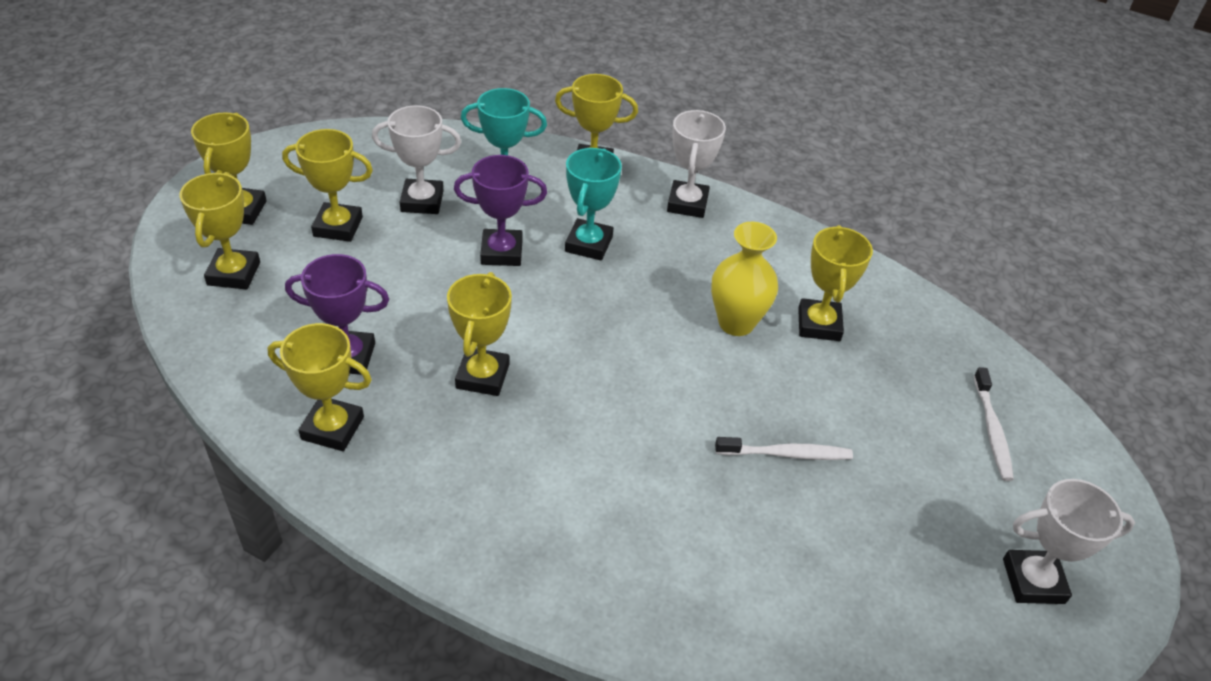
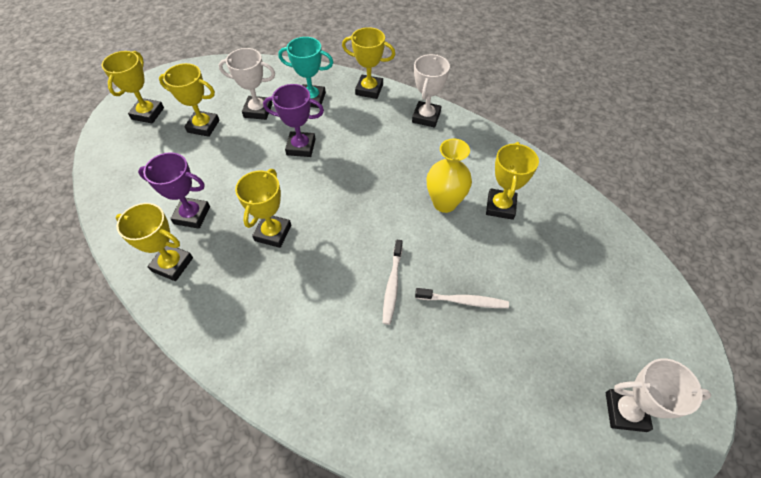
camera: 10 degrees right, 10 degrees up
(234, 273) = (134, 155): yellow trophy -> none
(588, 244) = (357, 143): turquoise trophy -> none
(992, 430) = (611, 292): white toothbrush -> white toothbrush (392, 285)

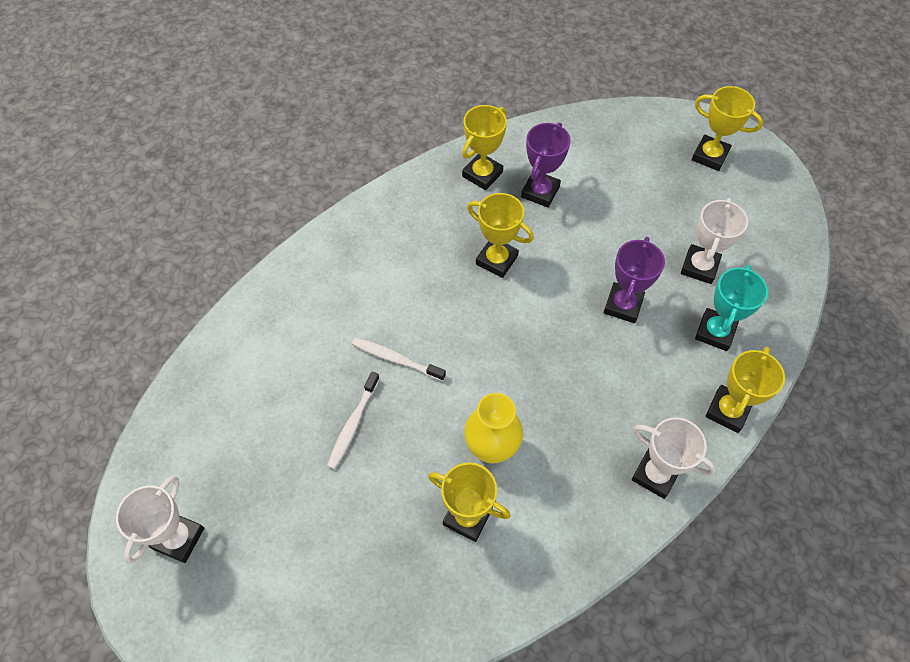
camera: 105 degrees right, 5 degrees up
(203, 126) = (678, 208): yellow trophy -> none

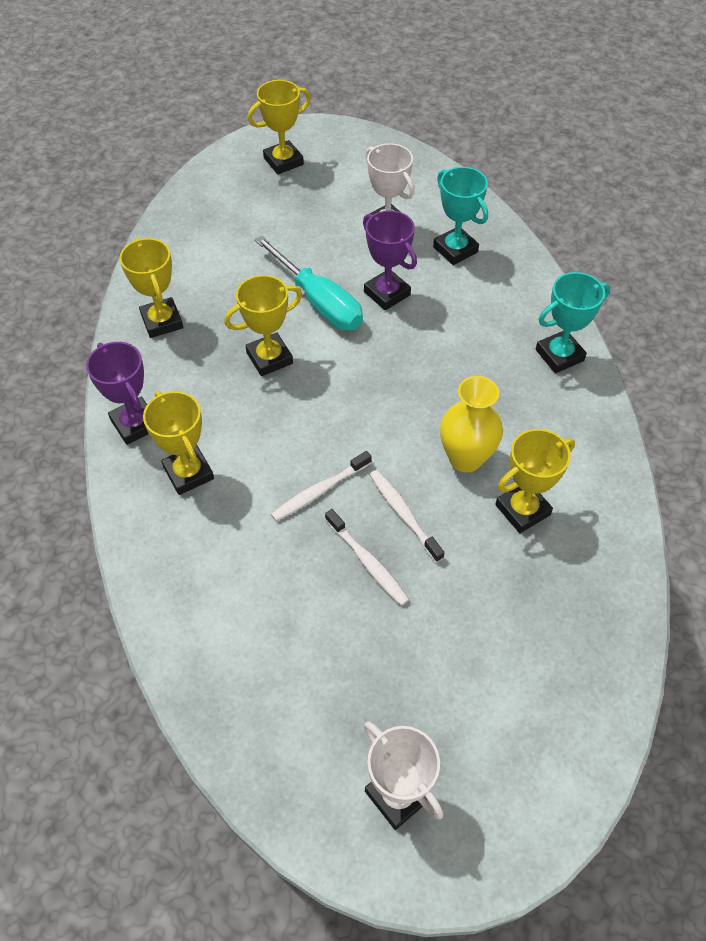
camera: 60 degrees left, 5 degrees down
(410, 428) = (403, 514): none -> white toothbrush
(540, 192) = (221, 289): purple trophy -> purple trophy (135, 424)
(577, 262) = (319, 302): none -> turquoise screwdriver
(655, 474) = (559, 355): white trophy -> turquoise trophy
(727, 411) = (531, 280): yellow trophy -> yellow trophy (188, 473)

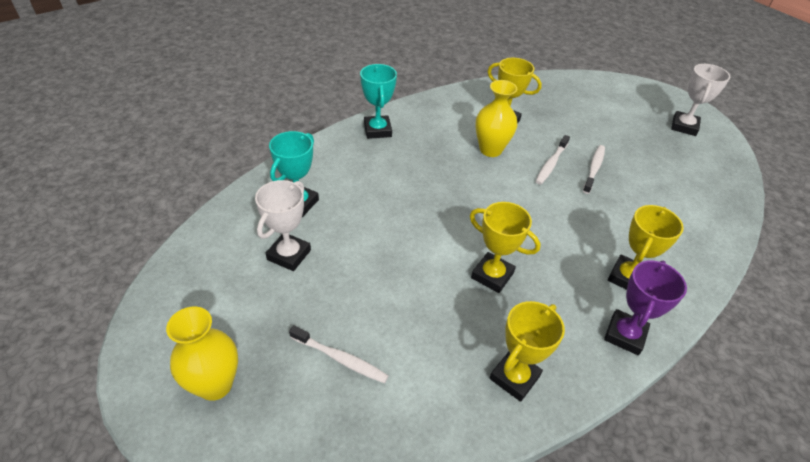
camera: 120 degrees left, 10 degrees down
(283, 161) = (215, 385): yellow trophy -> yellow vase
(319, 302) = (411, 267): turquoise screwdriver -> none
(319, 491) = (572, 204): white toothbrush -> white toothbrush (340, 359)
(387, 293) = (374, 228): purple trophy -> none
(559, 355) = (377, 130): turquoise trophy -> turquoise trophy turned 45 degrees clockwise

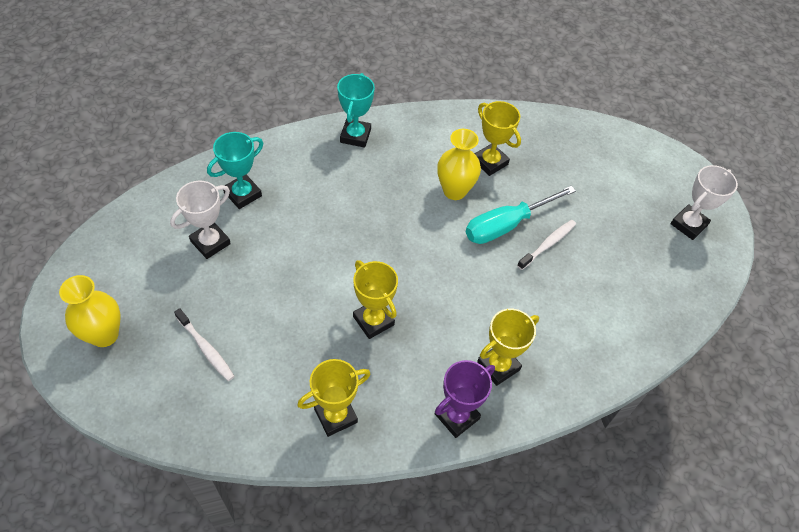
camera: 20 degrees right, 10 degrees up
(551, 164) = (506, 225): white toothbrush -> turquoise screwdriver

